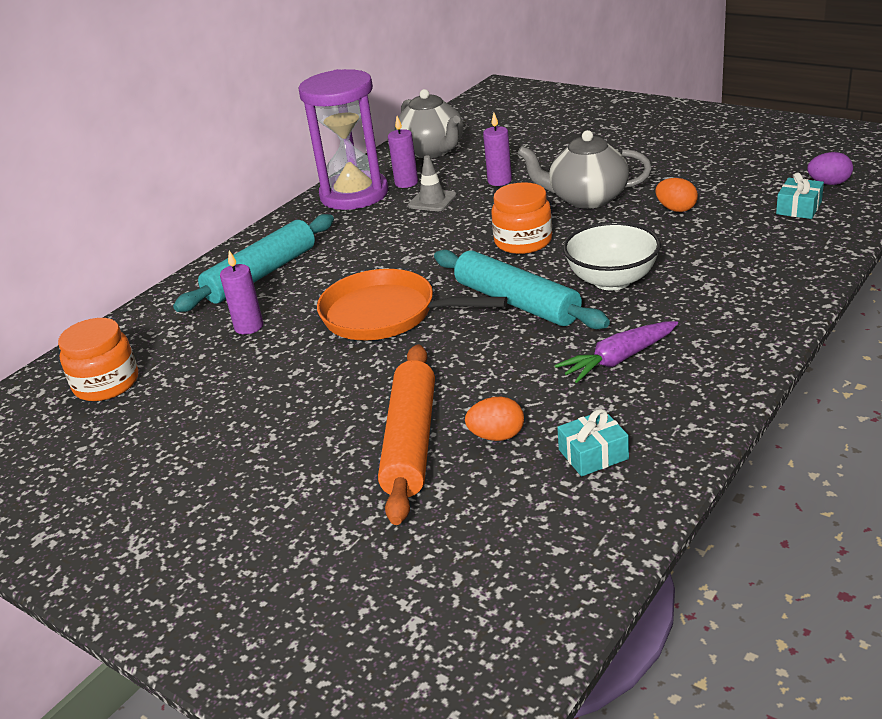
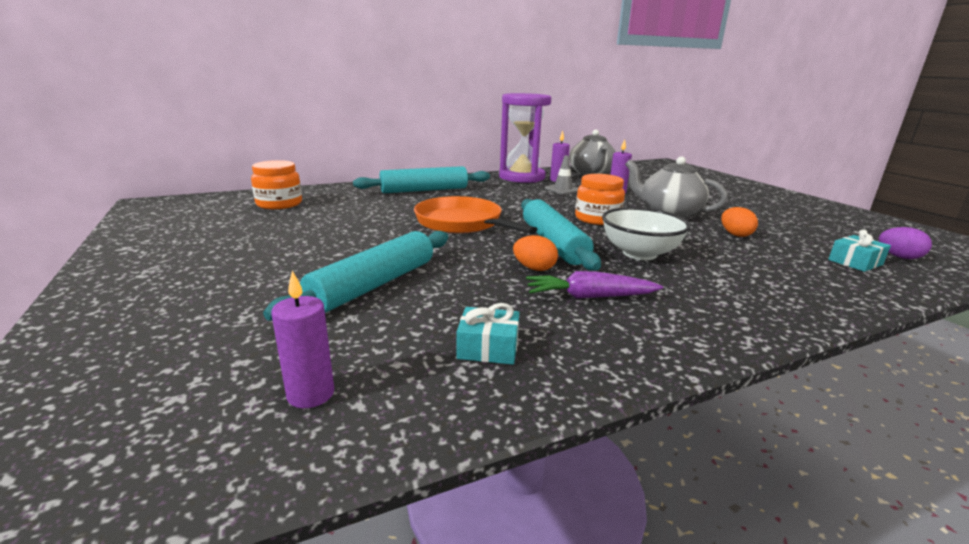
camera: 25 degrees right, 10 degrees down
(249, 327) = (382, 205): purple candle -> purple candle (311, 394)
(411, 442) = (374, 285): orange rolling pin -> turquoise rolling pin
(497, 436) = (433, 305): orange egg -> orange egg (534, 268)

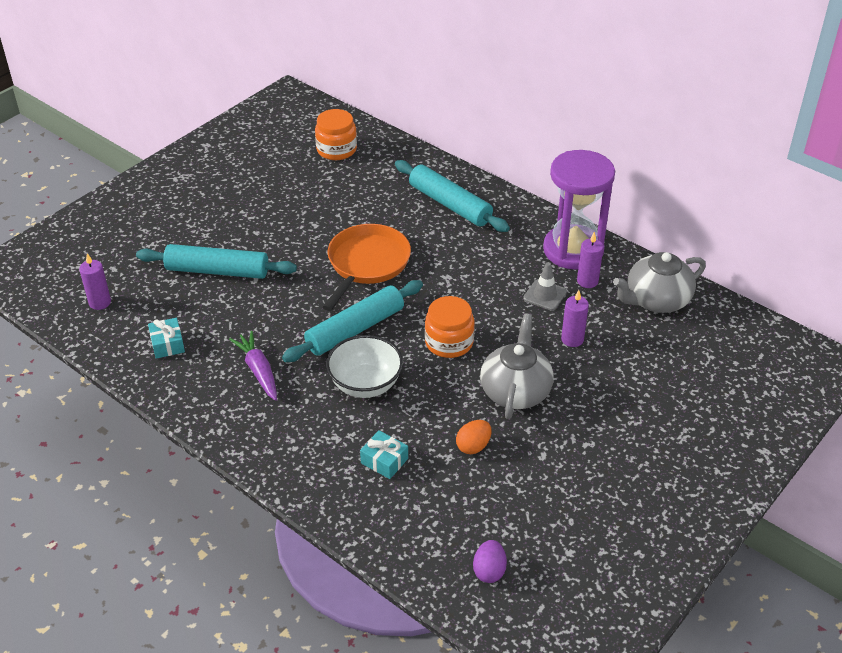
camera: 65 degrees right, 20 degrees up
(534, 268) = (292, 333): orange egg -> none
(855, 262) = (445, 532): turquoise gift -> turquoise gift (384, 461)

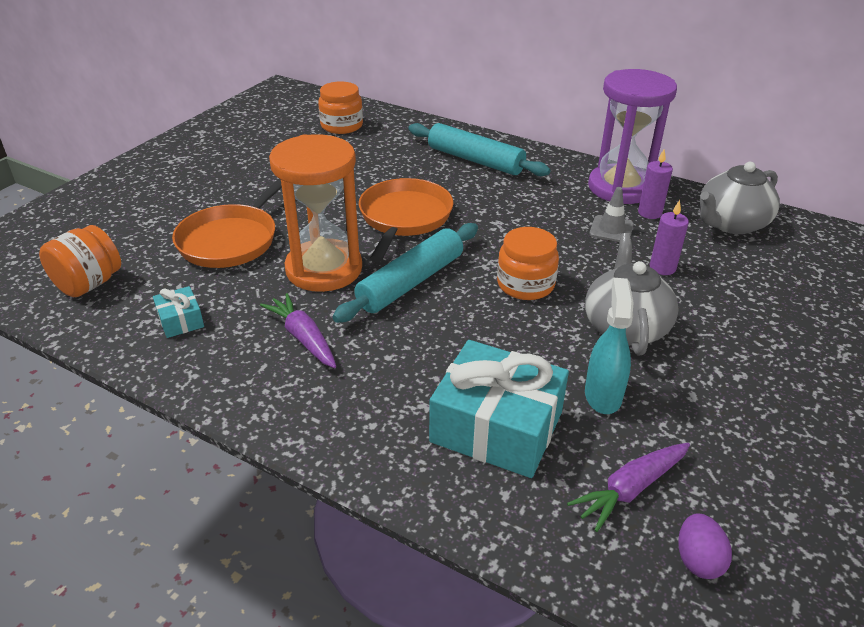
camera: 10 degrees left, 5 degrees down
(100, 302) = (89, 284): purple candle -> orange jar
(217, 271) = (232, 239): turquoise rolling pin -> orange pan
(287, 309) = (324, 269): none -> orange hourglass
(365, 384) = (442, 339): white bowl -> none
(384, 461) = (496, 427): turquoise gift -> turquoise gift, size x2.20
(463, 518) = (630, 489): none -> purple carrot
(473, 446) = (603, 395): orange egg -> turquoise spray bottle

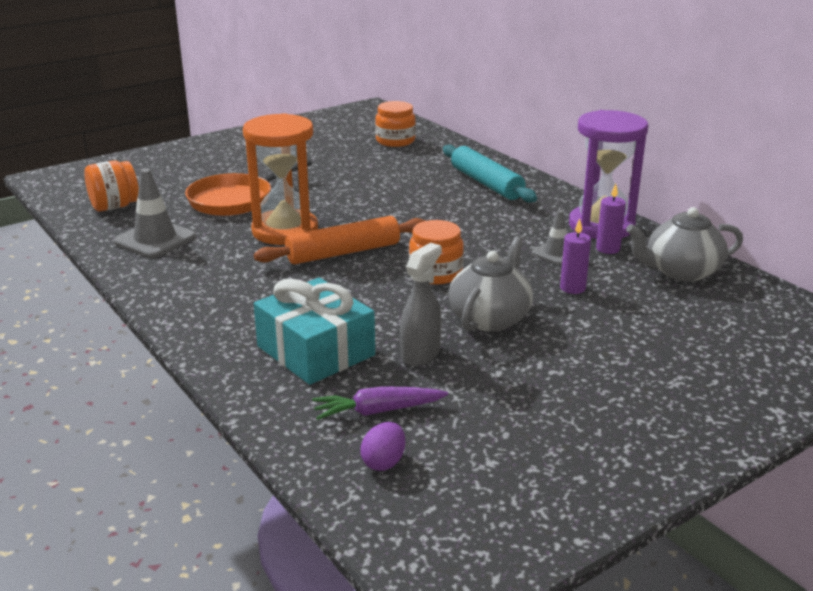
camera: 25 degrees right, 10 degrees down
(180, 320) = (155, 239): turquoise gift -> grey traffic cone
(303, 338) = (229, 268): purple carrot -> none
(404, 218) = (381, 211): orange pan -> none
(411, 282) = (343, 252): turquoise rolling pin -> orange rolling pin
(603, 395) = (420, 354): turquoise spray bottle -> grey spray bottle

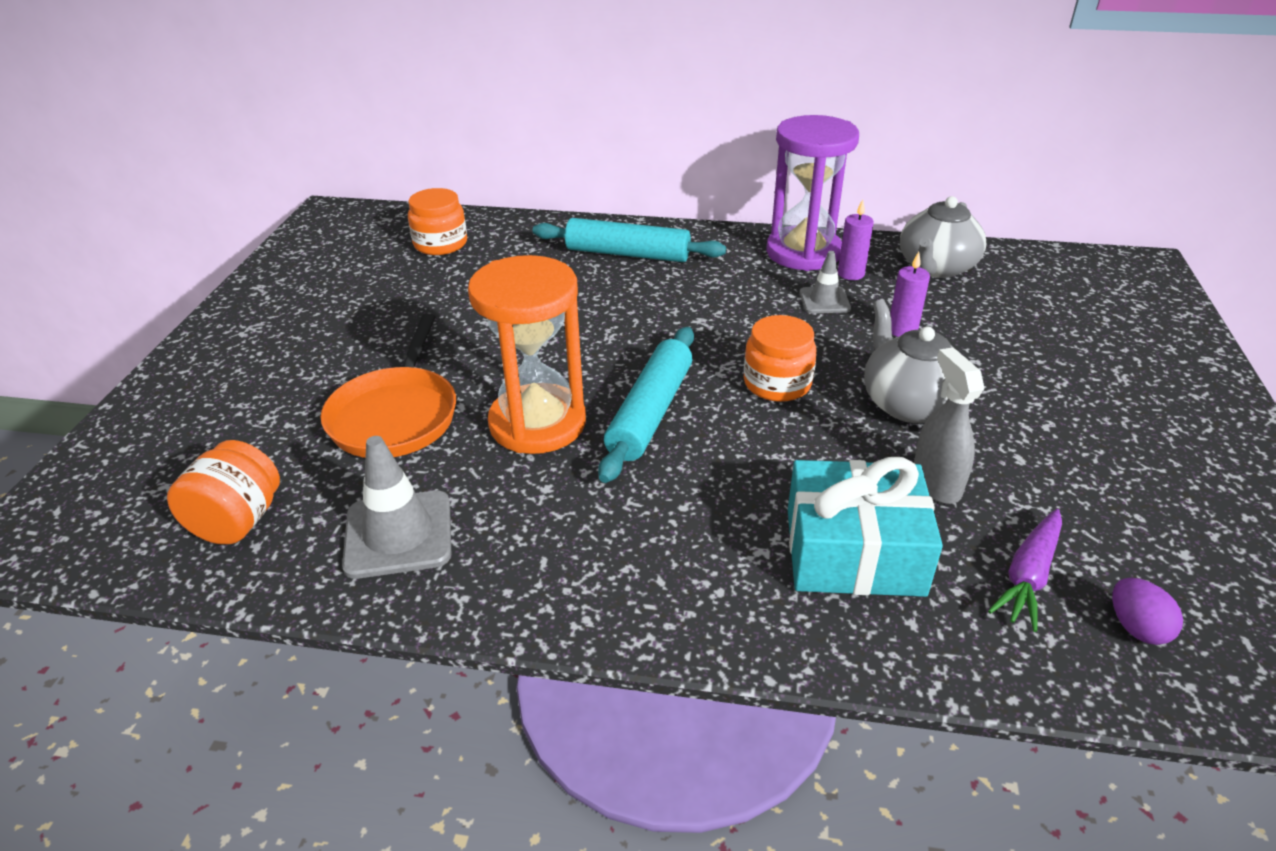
camera: 45 degrees left, 10 degrees up
(343, 252) = (650, 412): orange rolling pin -> turquoise rolling pin

